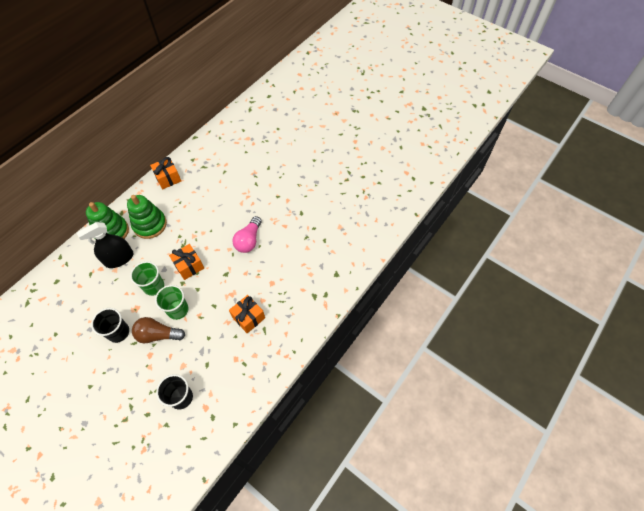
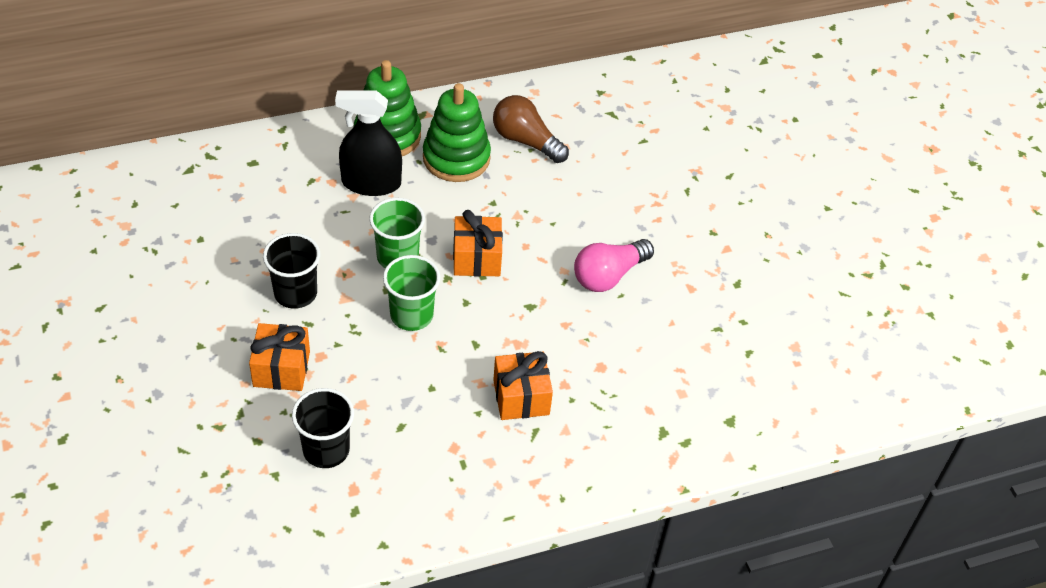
camera: 30 degrees right, 10 degrees down
(158, 335) = (354, 334): brown light bulb -> brown light bulb (526, 141)
(168, 178) = (537, 101): orange gift -> orange gift (281, 369)

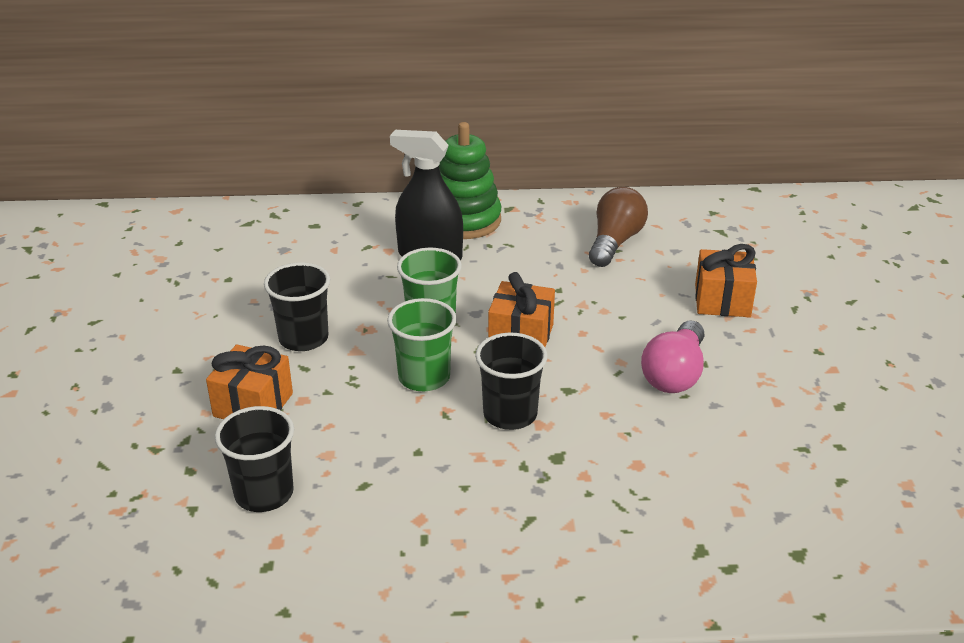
camera: 20 degrees right, 15 degrees down
(456, 158) = (531, 247): green stacking toy -> none
(492, 339) = (510, 414): none -> black cup
(521, 397) = (524, 479): orange gift -> orange gift (722, 300)
(526, 141) = (615, 242): brown light bulb -> brown light bulb turned 60 degrees clockwise
(608, 275) = (674, 374): pink light bulb -> pink light bulb turned 45 degrees counterclockwise

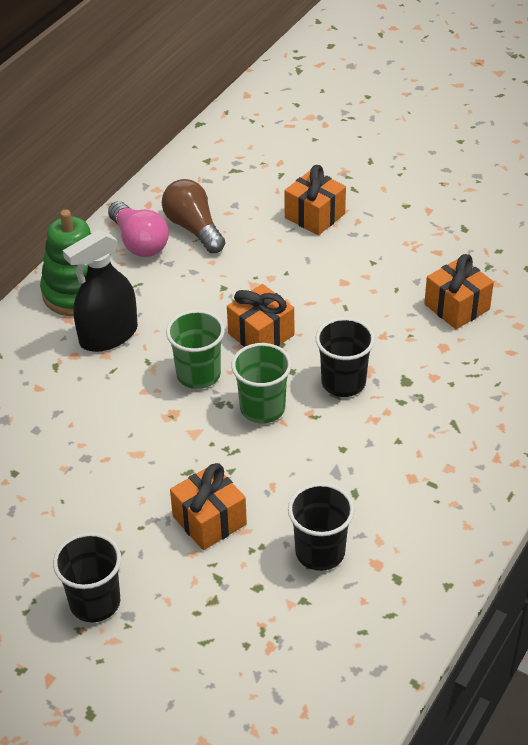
camera: 55 degrees left, 10 degrees up
(303, 338) = (149, 457): black cup -> black cup (95, 602)
(674, 374) = (371, 282): pink light bulb -> pink light bulb (139, 242)
(709, 449) = (456, 307): none -> orange gift

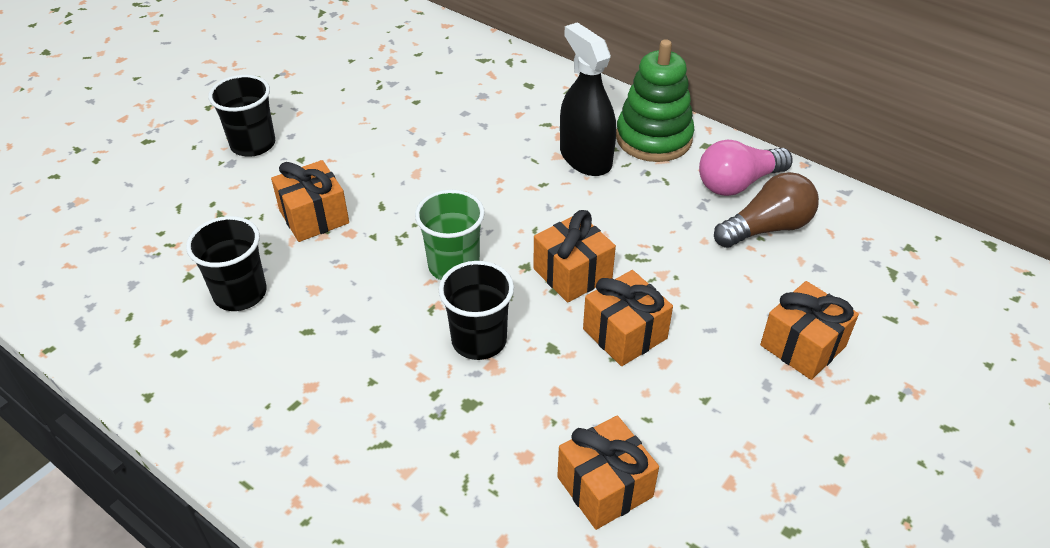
camera: 95 degrees right, 0 degrees up
(198, 374) = (516, 219): green cup -> none
(320, 302) = (625, 334): none -> orange gift

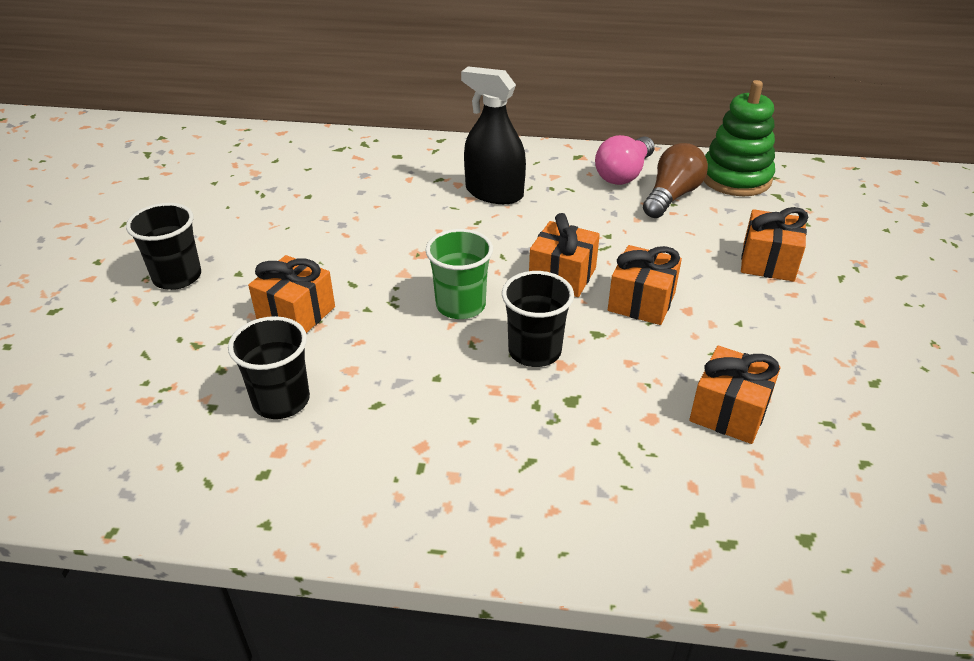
camera: 30 degrees left, 5 degrees down
(653, 138) = (534, 163): green stacking toy -> green stacking toy (735, 178)

